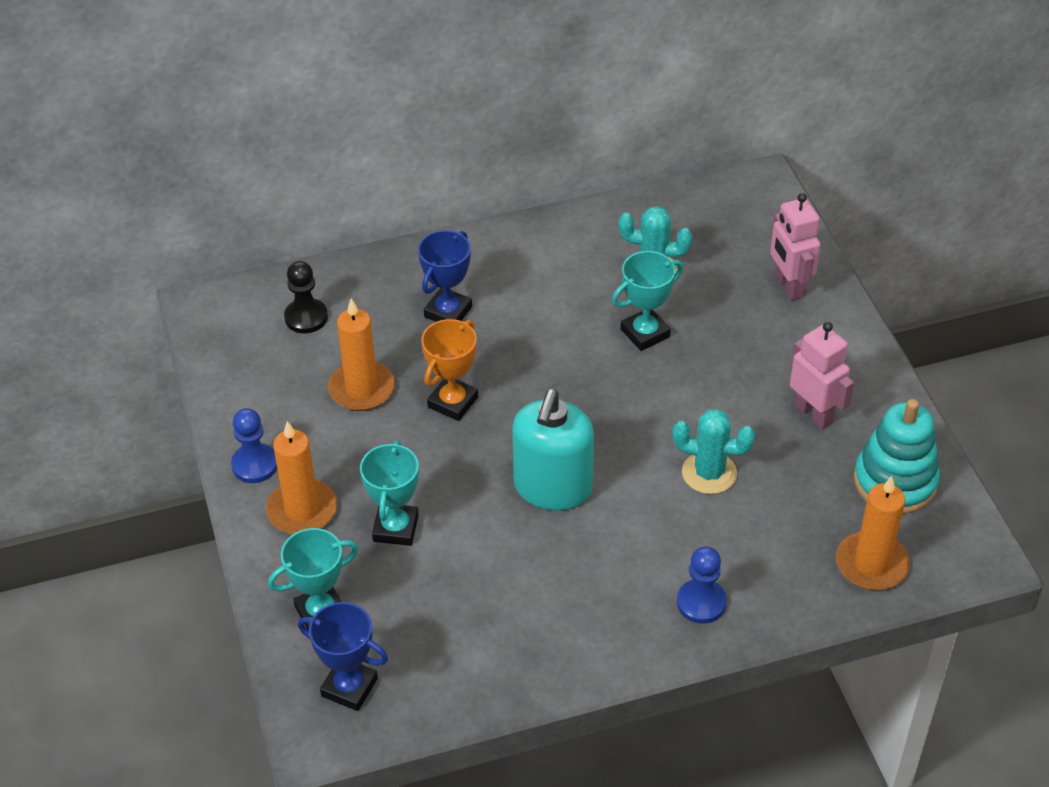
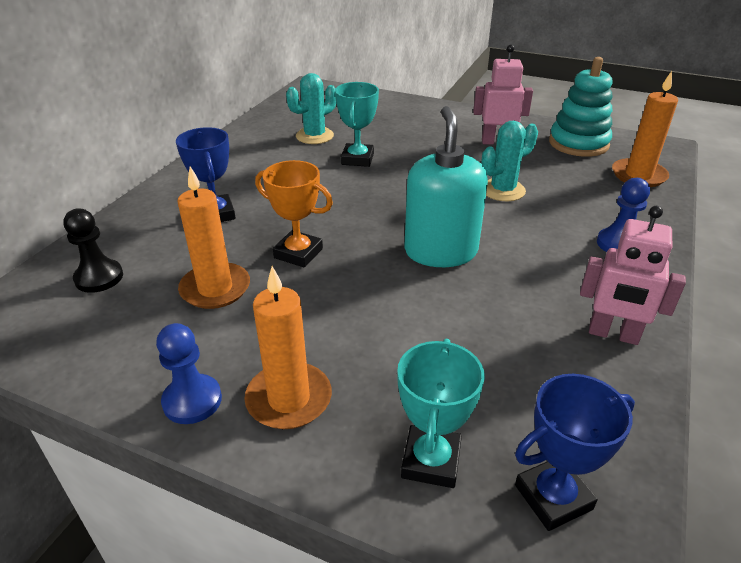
camera: 50 degrees left, 10 degrees down
(395, 528) = (384, 350): turquoise trophy -> none
(453, 402) = (298, 253): orange trophy -> orange trophy turned 45 degrees counterclockwise
(552, 487) = (440, 251): turquoise soap dispenser -> turquoise soap dispenser turned 150 degrees counterclockwise
(789, 286) = (393, 109): pink robot -> pink robot (613, 334)

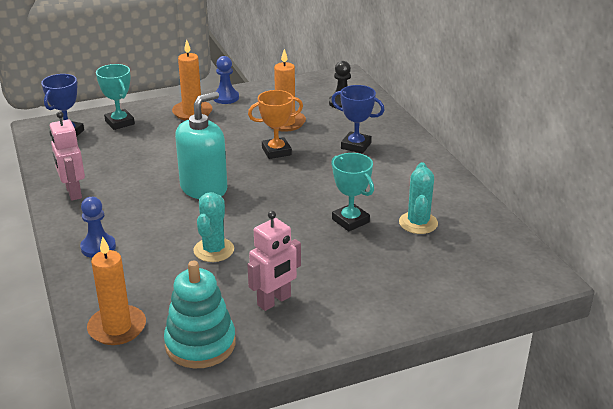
camera: 135 degrees right, 5 degrees down
(440, 251) = (204, 188): turquoise soap dispenser -> turquoise soap dispenser turned 90 degrees counterclockwise
(613, 334) = (73, 192): pink robot -> pink robot turned 90 degrees counterclockwise

